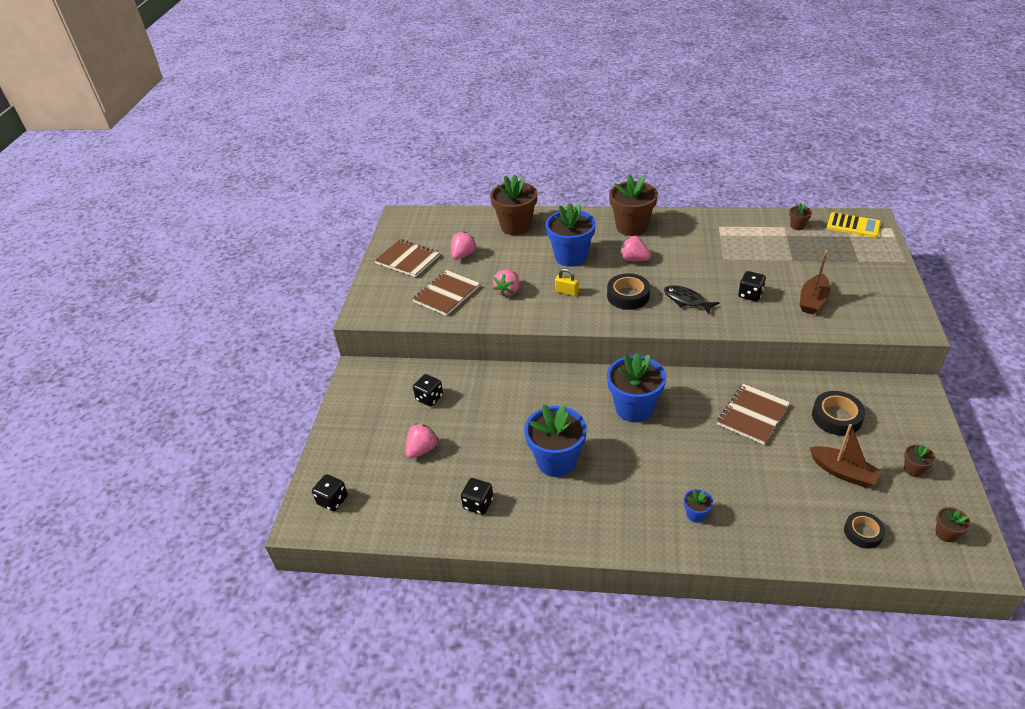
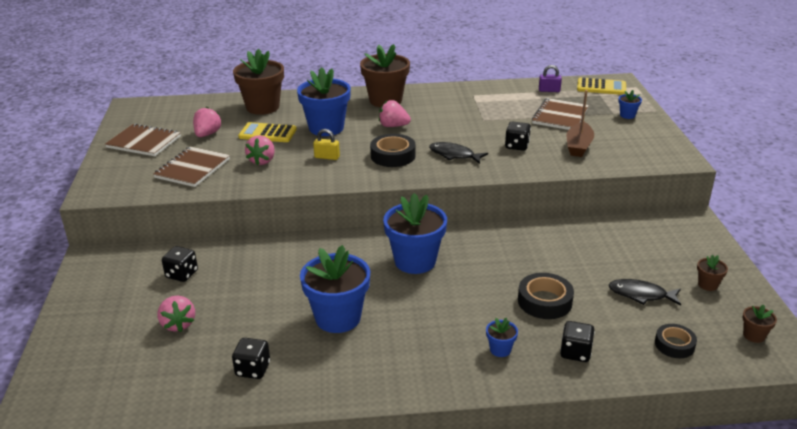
camera: 15 degrees left, 10 degrees down
(332, 500) = (70, 387): black dice -> black dice (575, 352)
(422, 449) = (178, 324): pink strawberry -> pink strawberry turned 135 degrees clockwise
(516, 258) = (267, 133): none -> yellow calculator
(752, 415) = (539, 255): brown notebook -> brown notebook (560, 116)
(797, 226) = (549, 90): brown flower pot -> purple padlock
(836, 417) = (622, 249): black tape -> black tape (544, 301)
(843, 472) = (641, 295): brown boat -> black fish
(872, 265) = (627, 115): none -> blue flower pot

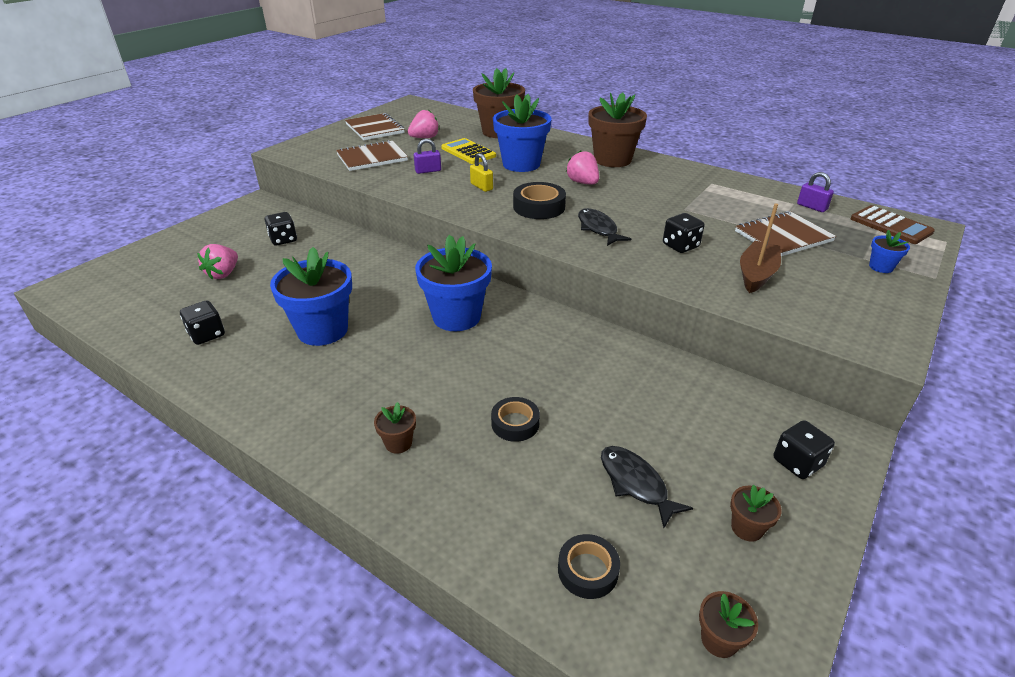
camera: 40 degrees right, 5 degrees up
(262, 161) = (428, 171): pink strawberry -> purple padlock
(500, 349) = (398, 443): blue flower pot -> brown flower pot
(544, 301) = (515, 423): black tape -> black tape, size x0.67
(575, 352) = (463, 497): black dice -> black dice (797, 463)
(578, 146) = (756, 274): brown boat -> brown boat turned 150 degrees clockwise
(601, 87) = (890, 226): yellow calculator -> brown calculator

